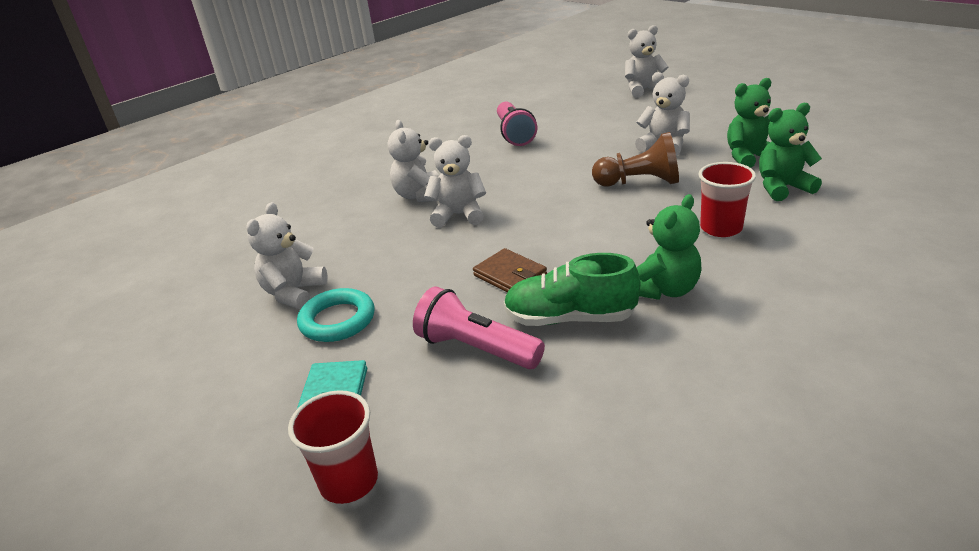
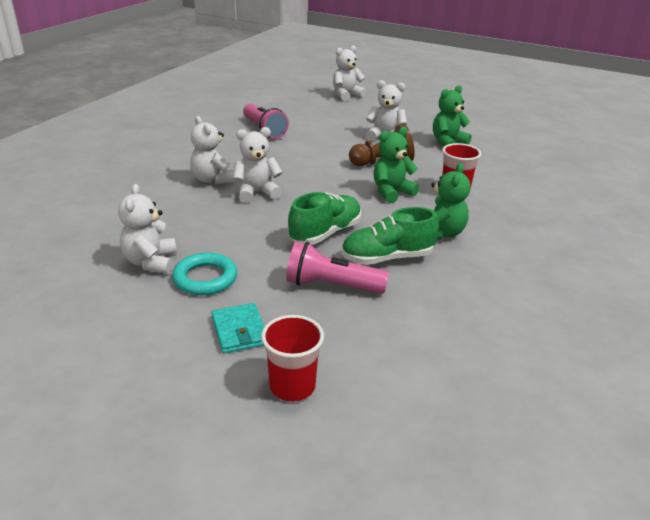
camera: 25 degrees left, 0 degrees up
(510, 275) = (325, 233): brown wallet -> green shoe
(782, 188) = (480, 162): green teddy bear -> green teddy bear (391, 192)

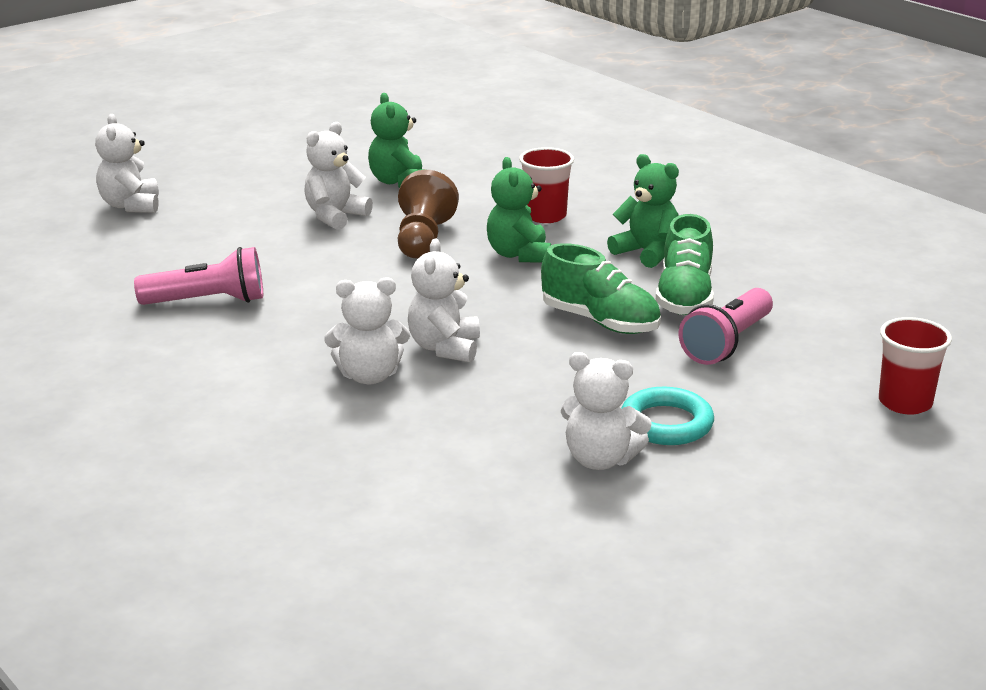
camera: 65 degrees left, 5 degrees down
(239, 331) = (794, 417): turquoise wallet -> none
(325, 233) = (600, 321): green shoe -> green shoe turned 150 degrees clockwise

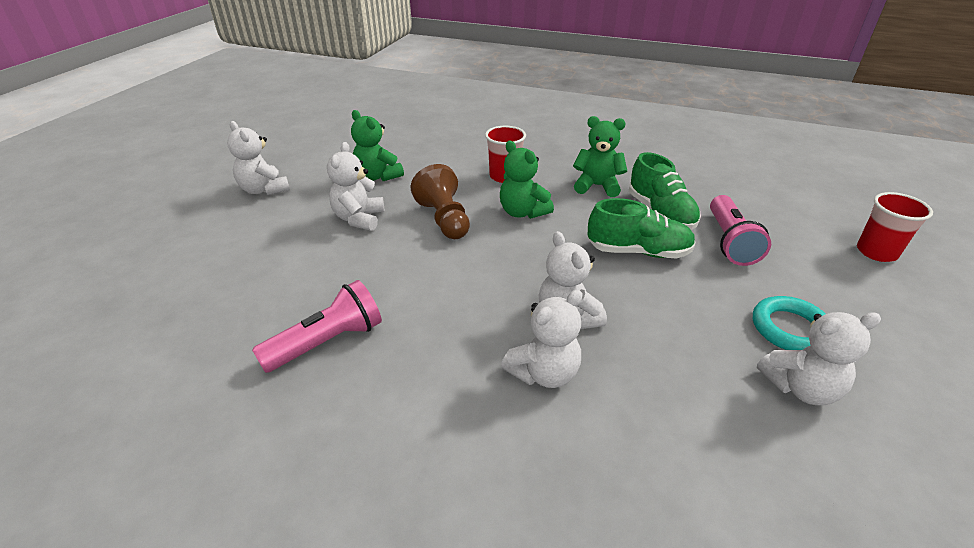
camera: 30 degrees left, 10 degrees up
(131, 205) = (170, 259): white teddy bear -> white teddy bear (264, 190)

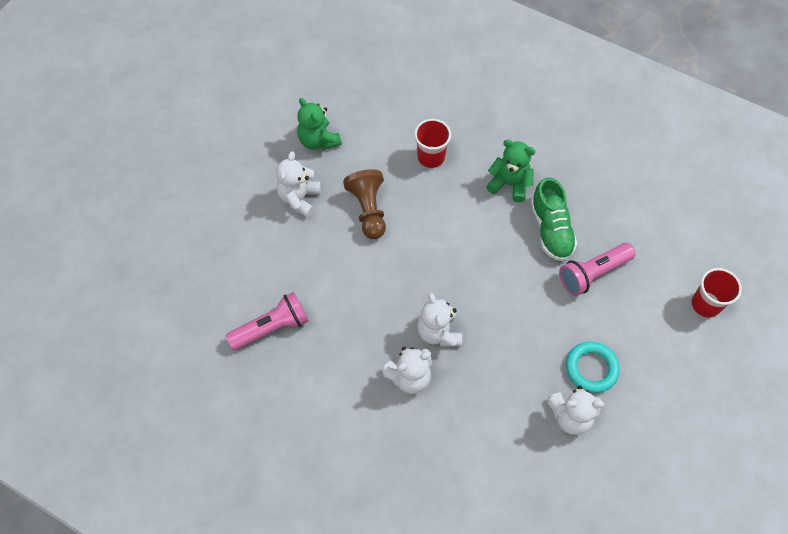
camera: 10 degrees right, 25 degrees up
(264, 190) = (221, 146): white teddy bear -> none
(522, 212) = (435, 210): green teddy bear -> none
(638, 251) = (514, 273): green shoe -> none
(729, 242) = (593, 273): pink flashlight -> pink flashlight turned 45 degrees clockwise

